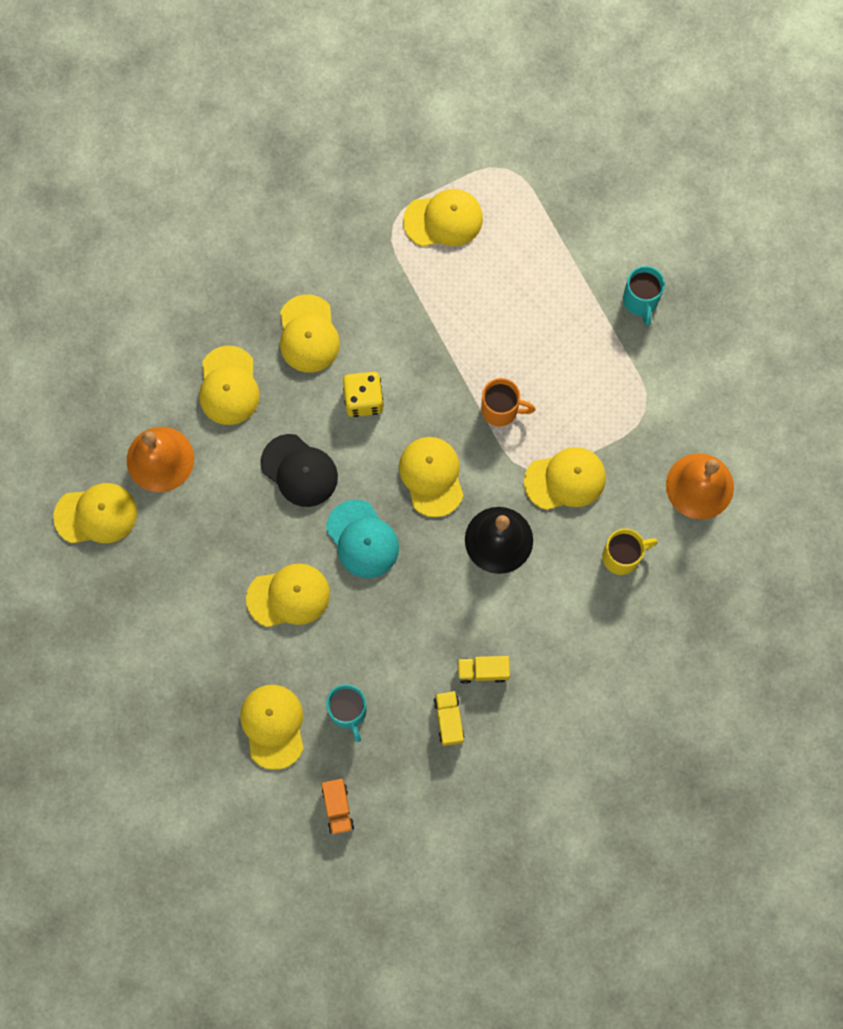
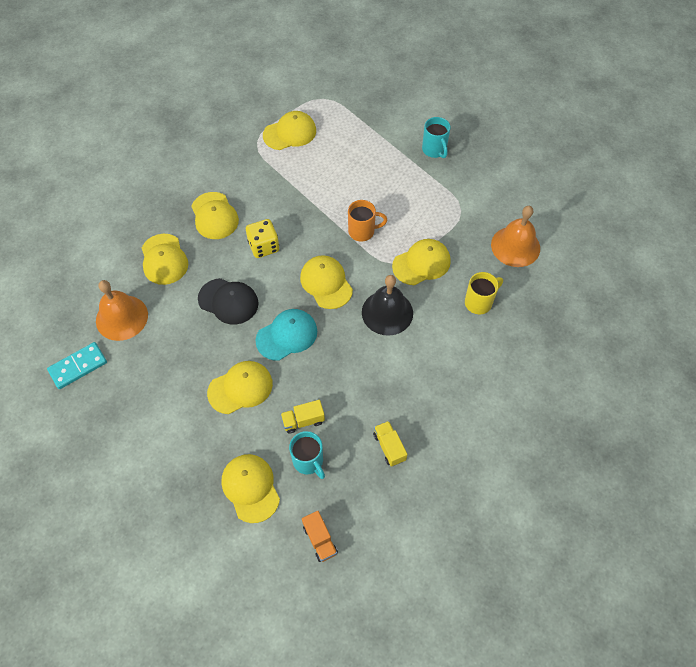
camera: 15 degrees left, 15 degrees down
(96, 514) = (78, 366): yellow cap -> turquoise domino
(362, 539) = (287, 335): turquoise cap -> turquoise cap turned 75 degrees counterclockwise
(482, 671) = (404, 405): yellow truck -> yellow truck (303, 421)

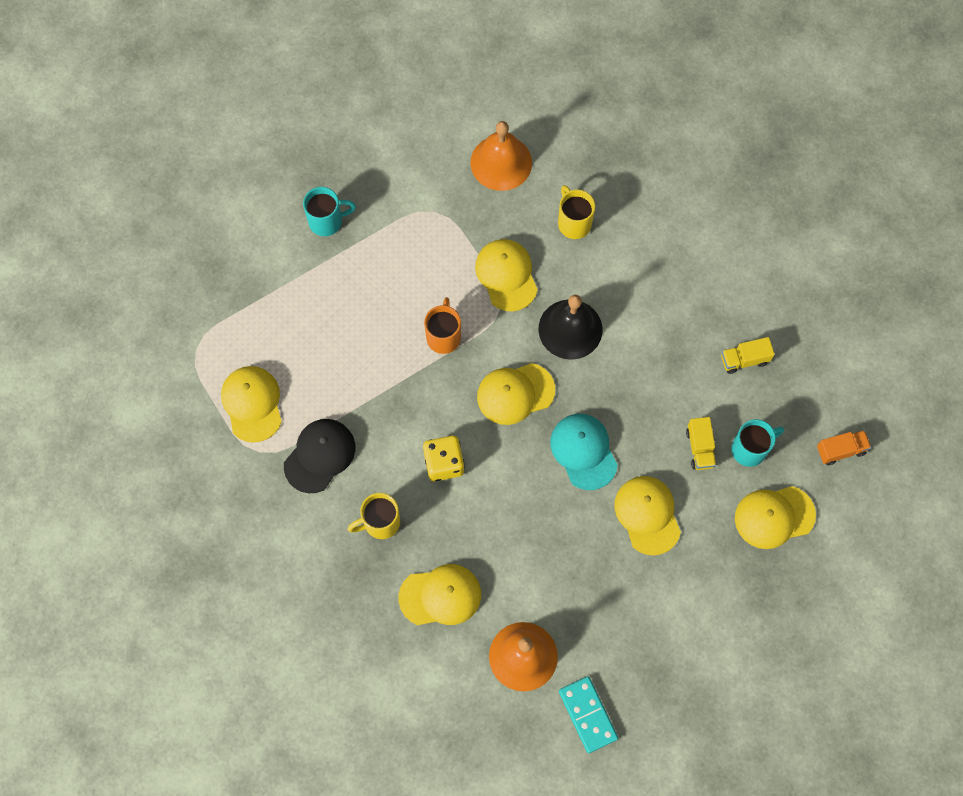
camera: 80 degrees left, 10 degrees up
(214, 216) = (380, 522): yellow cap -> yellow mug
(228, 301) = (521, 517): black cap -> black cap (320, 456)

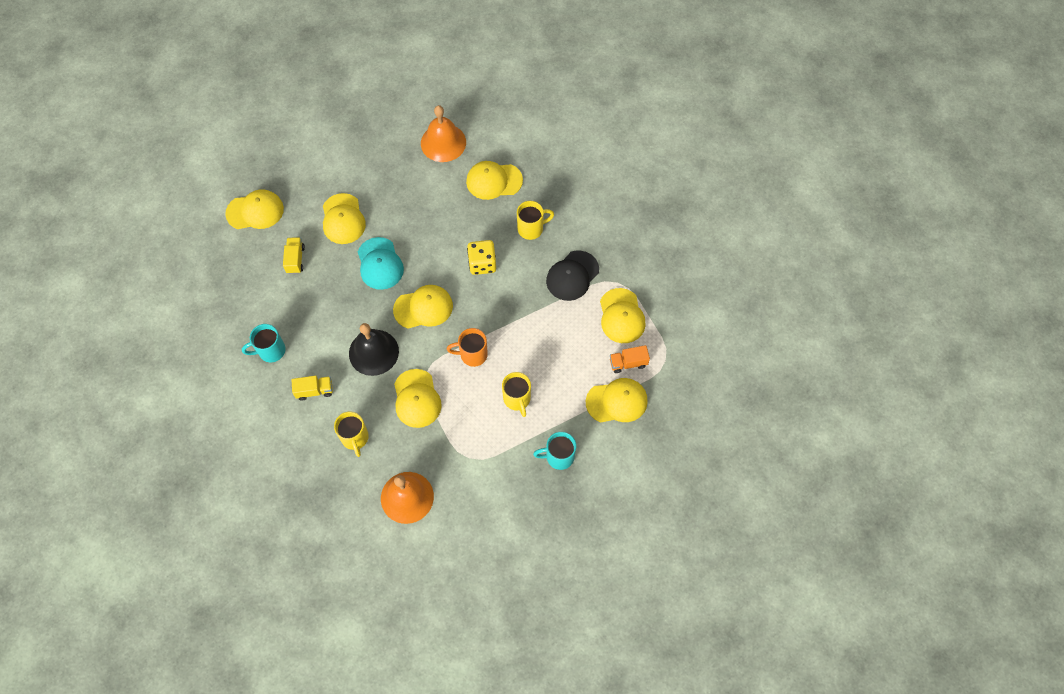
camera: 175 degrees left, 5 degrees down
(258, 292) = (617, 401): none -> yellow cap
(382, 284) = (517, 399): none -> yellow mug
(443, 336) = (472, 354): orange mug -> orange mug turned 75 degrees clockwise
(587, 715) = (407, 108): turquoise domino -> none
(744, 360) = (246, 318): yellow truck -> yellow truck (314, 390)
(750, 449) = (259, 256): turquoise mug -> turquoise mug (270, 351)
(840, 450) = (195, 250): orange truck -> orange truck (628, 363)

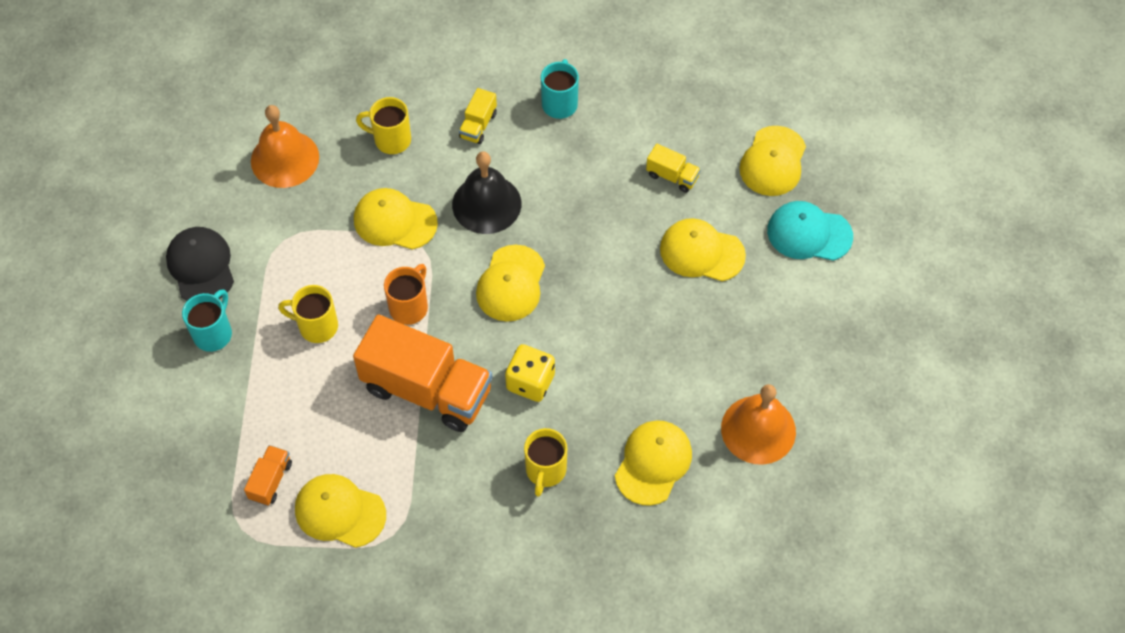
camera: 120 degrees right, 5 degrees down
(380, 264) = (607, 264): turquoise cap -> turquoise cap (809, 233)
(520, 314) = (427, 389): none -> orange truck
(572, 276) = (439, 483): black cap -> black cap (201, 266)
(617, 401) = (231, 437): yellow cap -> none

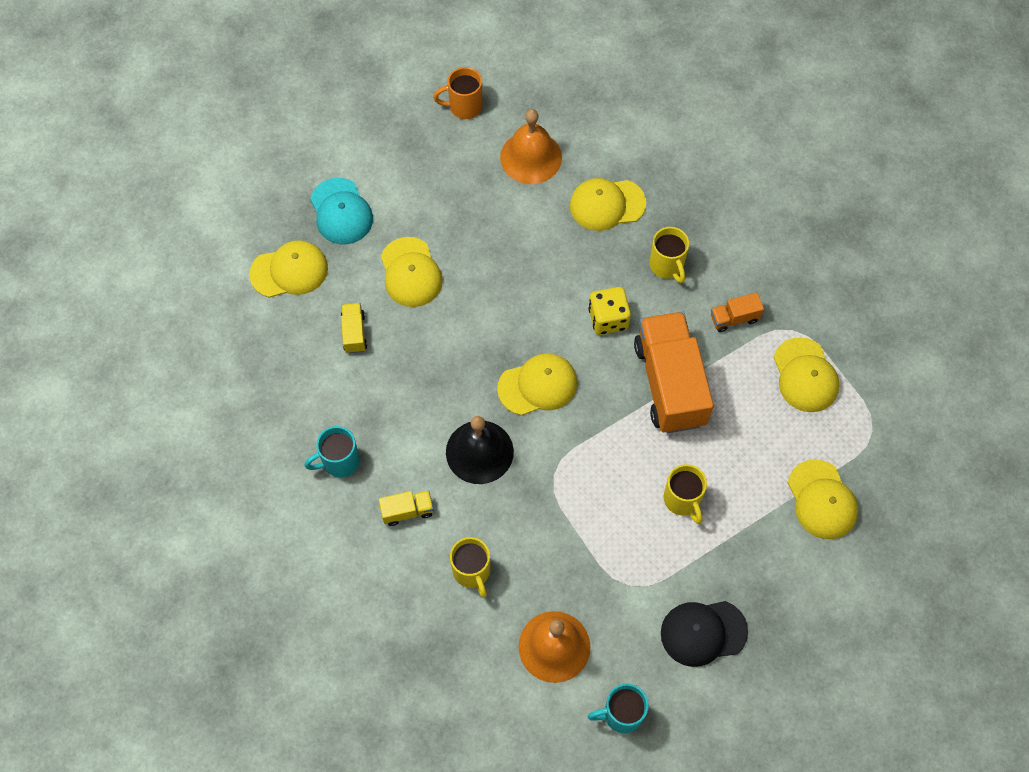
camera: 125 degrees left, 5 degrees up
(201, 266) = (703, 632): black cap -> black cap turned 45 degrees clockwise
(213, 333) = (749, 573): turquoise mug -> turquoise mug (621, 714)
(270, 480) = (823, 438): orange truck -> orange truck (734, 318)
(394, 221) = (547, 510): yellow cap -> yellow cap (822, 500)
(409, 307) = (613, 444): orange mug -> orange mug (464, 106)
(545, 471) = (667, 266): yellow mug -> yellow mug turned 90 degrees clockwise

